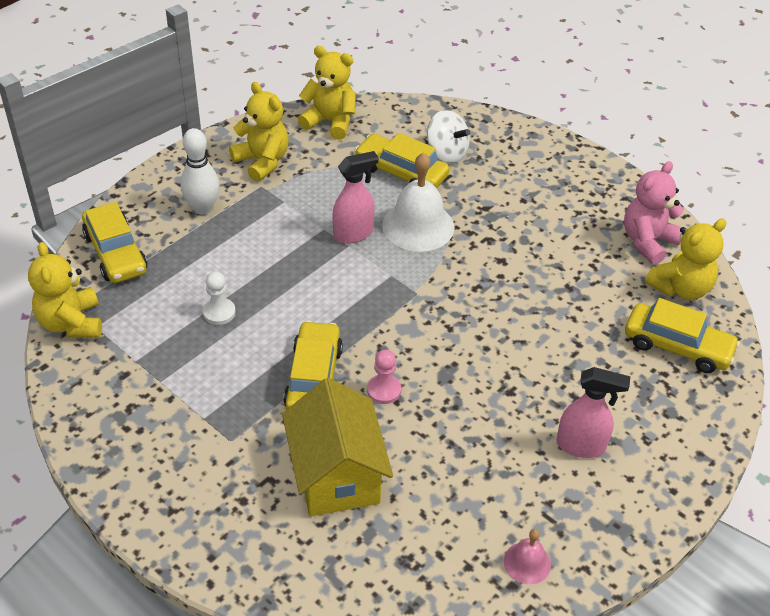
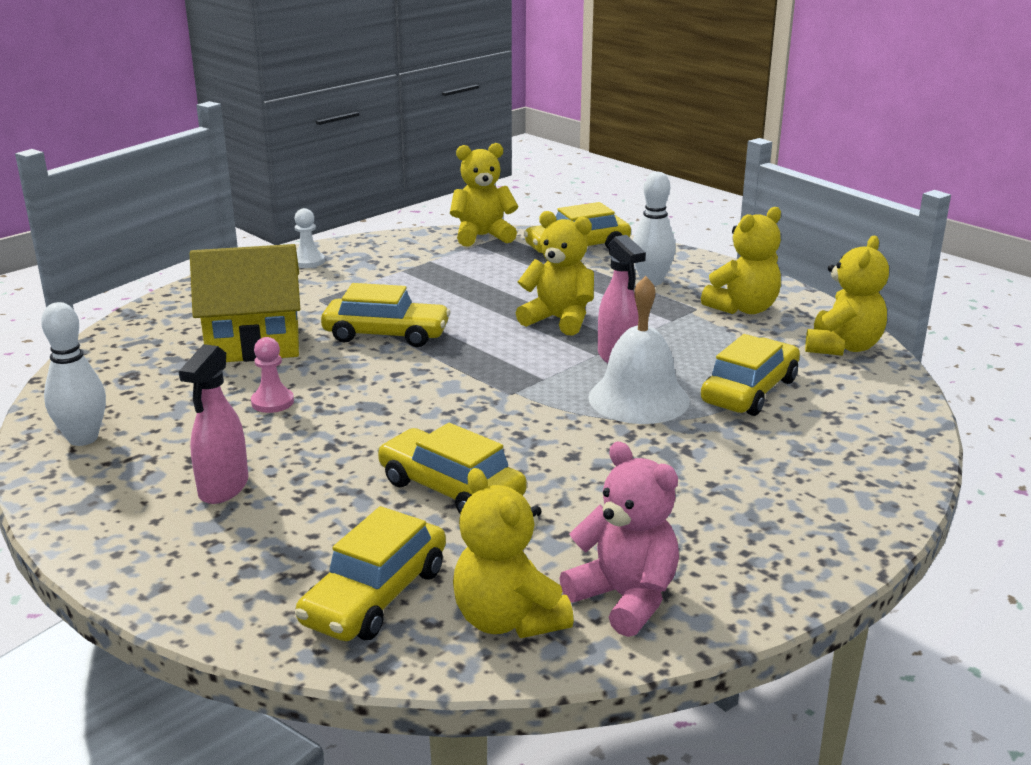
camera: 95 degrees right, 20 degrees down
(219, 312) = (489, 291): white pawn -> white pawn (308, 261)
(283, 266) = (559, 320): none -> yellow teddy bear
(384, 390) = (357, 369): pink pawn -> pink pawn (272, 402)
(446, 153) = (806, 426): white spinning top -> none
(527, 562) = (83, 438): pink bell -> white bowling pin
(555, 319) = (451, 489): none -> yellow car

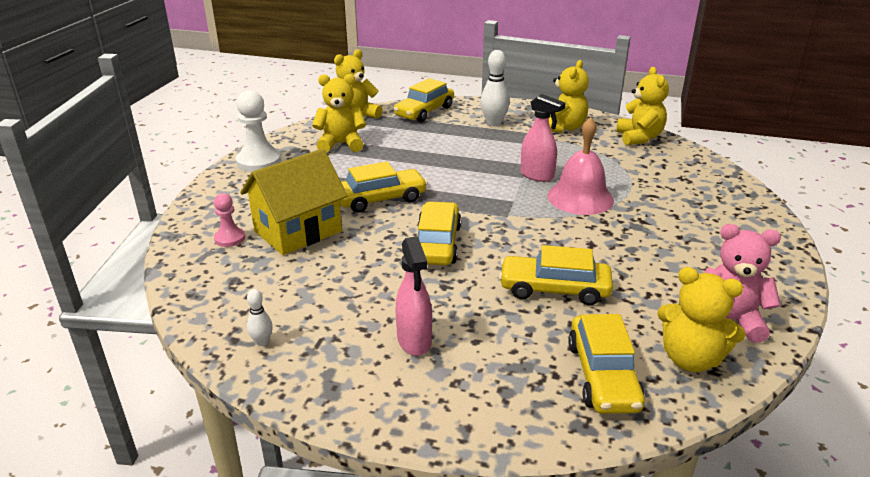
camera: 30 degrees left, 5 degrees up
(83, 438) = (262, 342): white bowling pin -> white bowling pin, size x0.53
(272, 402) = (366, 269): pink pawn -> pink pawn (229, 238)
(308, 261) = (259, 161): white pawn -> white pawn, size x1.76
(559, 320) = (473, 161): yellow teddy bear -> yellow teddy bear (341, 144)
(638, 399) = (580, 198): white bell -> pink bell
(750, 391) = (628, 176): yellow car -> yellow car (437, 244)

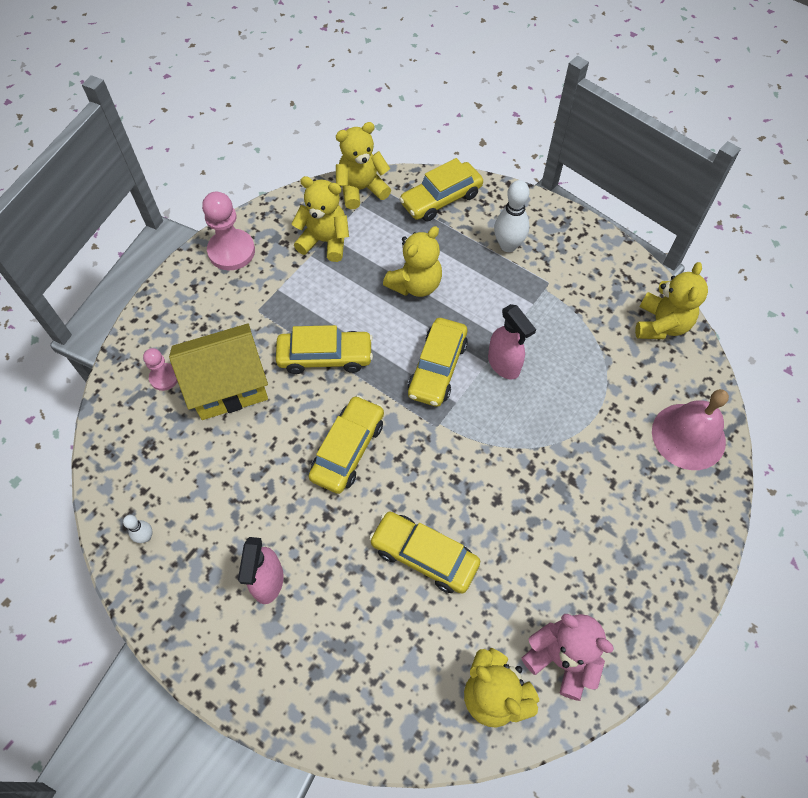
camera: 20 degrees right, 30 degrees up
(259, 161) = (231, 251): white pawn -> pink pawn
(563, 128) = (583, 278): yellow teddy bear -> yellow teddy bear (415, 284)
(580, 198) = (528, 419): pink bell -> pink bell (688, 436)
(602, 375) = (405, 684): yellow car -> yellow car (437, 368)

